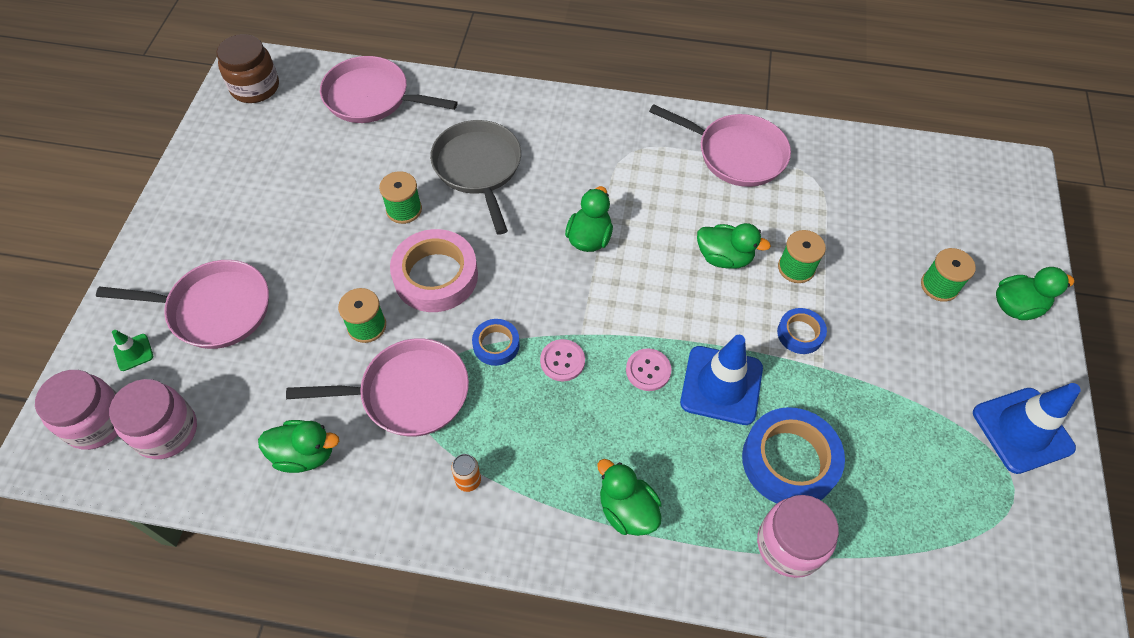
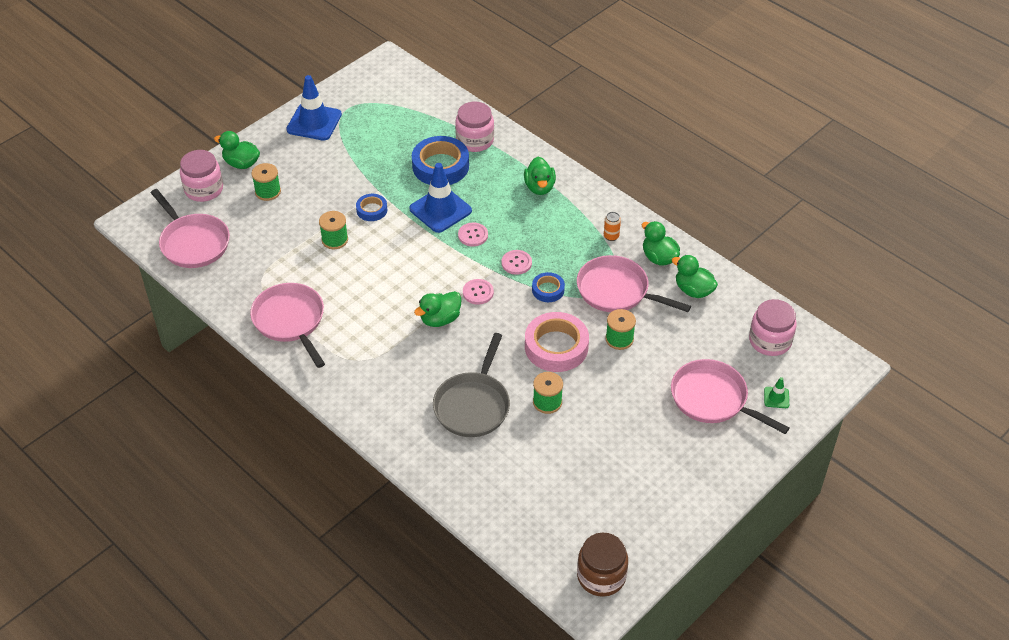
camera: 145 degrees left, 10 degrees down
(97, 422) = (811, 366): pink jar -> pink jar (204, 189)
(372, 97) = (510, 511): pink pan -> pink pan (193, 243)
(575, 294) = (478, 292): none -> pink button
(724, 257) = (370, 266): green duck -> green duck (659, 258)

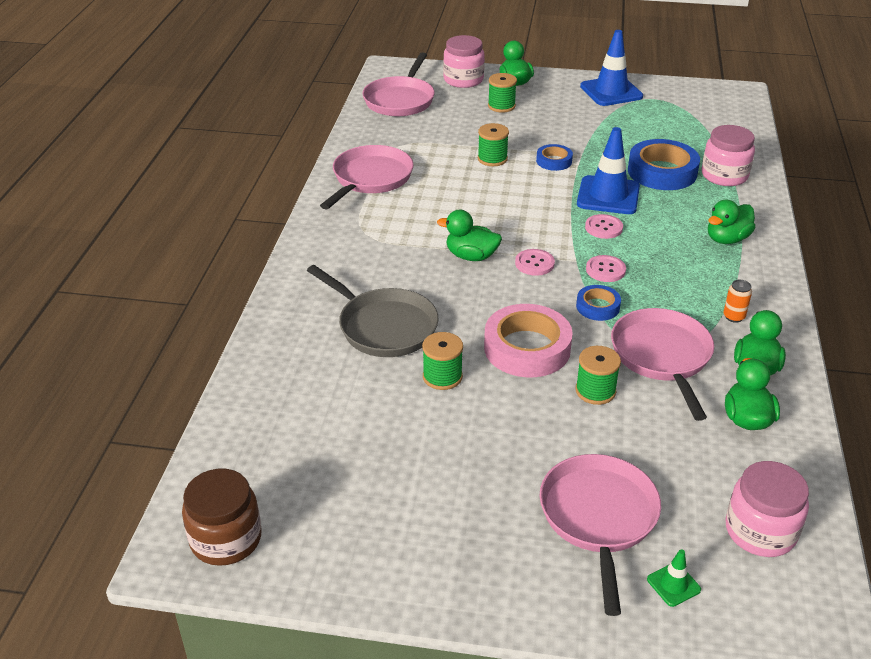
camera: 55 degrees right, 10 degrees down
(473, 405) = (383, 326): grey pan -> grey pan turned 120 degrees counterclockwise

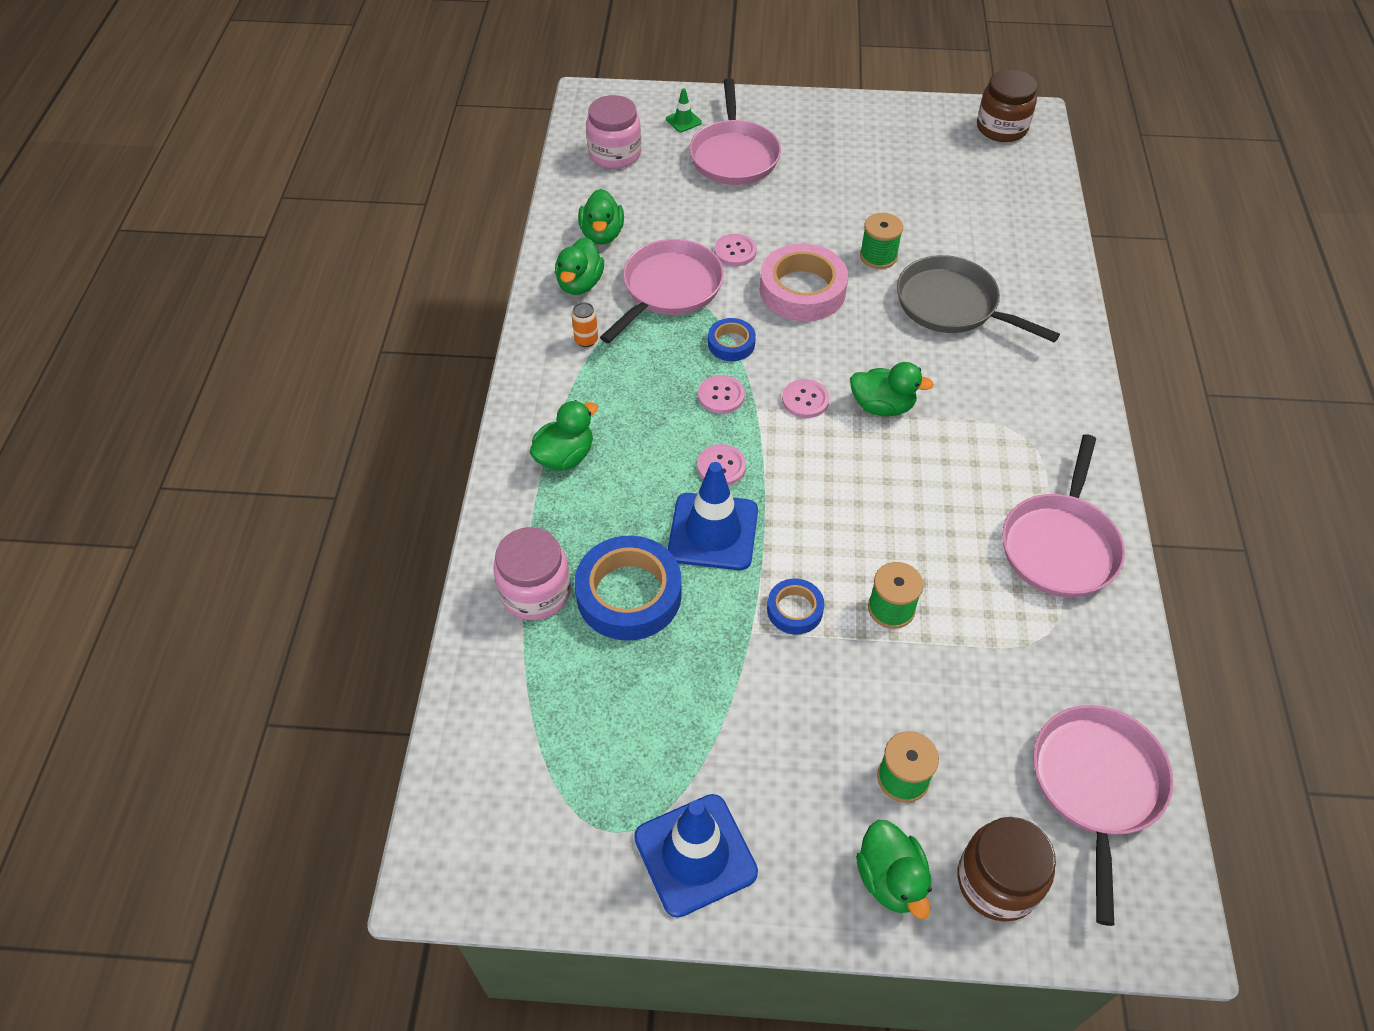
camera: 175 degrees right, 15 degrees up
(463, 80) = (997, 881): pink jar -> brown jar
(595, 391) = (735, 251): green spool -> pink button
(662, 357) = (669, 289): pink pan -> pink pan turned 135 degrees counterclockwise

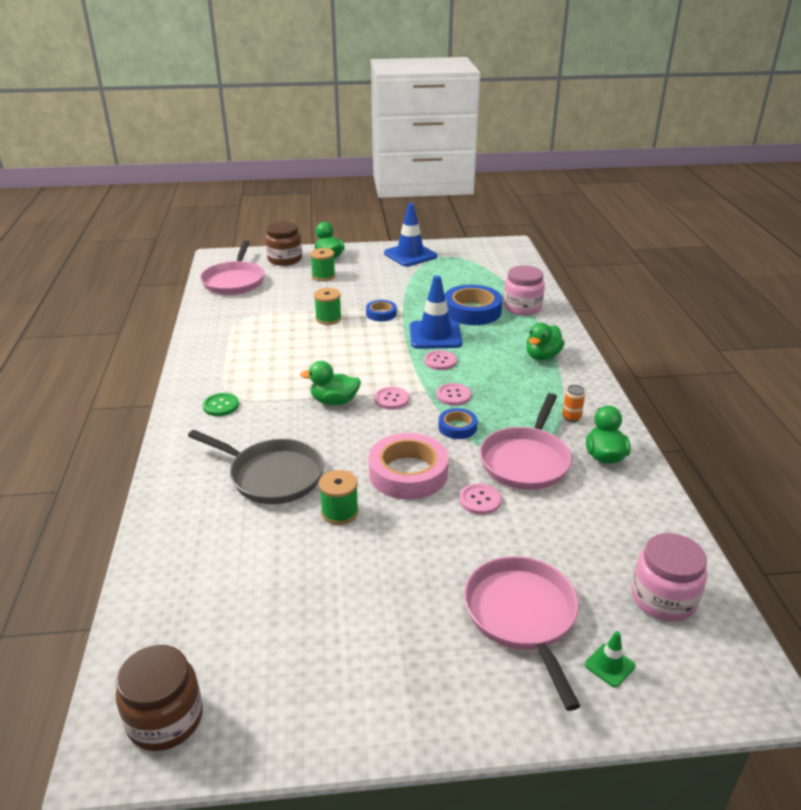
camera: 170 degrees right, 20 degrees down
(602, 234) = (614, 501): green duck -> none
(1035, 418) = (221, 406): none -> green button
(1060, 545) = (225, 349): pink pan -> none

